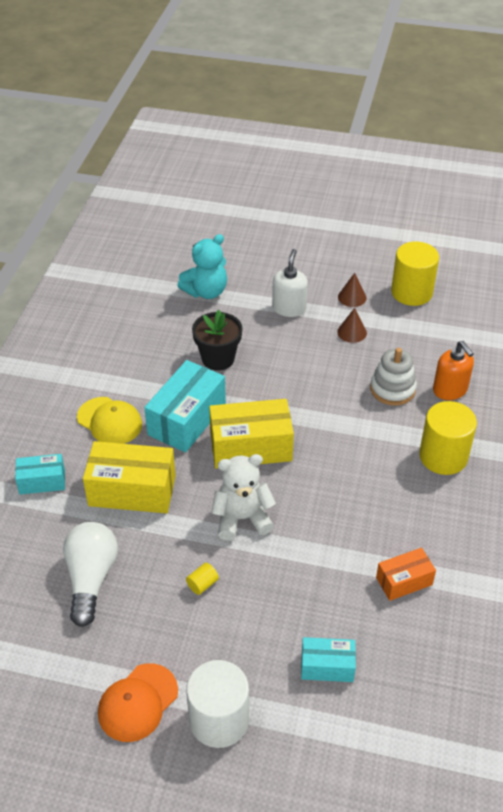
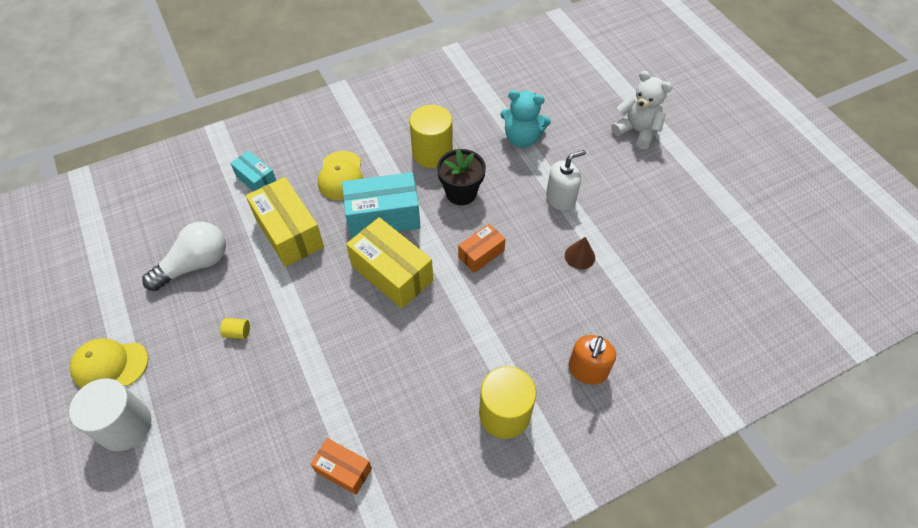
camera: 50 degrees right, 10 degrees up
(138, 702) = (110, 365): orange cap -> yellow cap
(242, 518) = (318, 315): white teddy bear -> white teddy bear (637, 131)
(291, 383) = (481, 254): none -> orange box
(327, 666) = (219, 467): turquoise box -> none
(352, 297) = (620, 230): brown cone -> none
(392, 389) = (545, 326): white stacking toy -> none
(411, 292) = (674, 267): yellow cylinder -> yellow cylinder (432, 153)

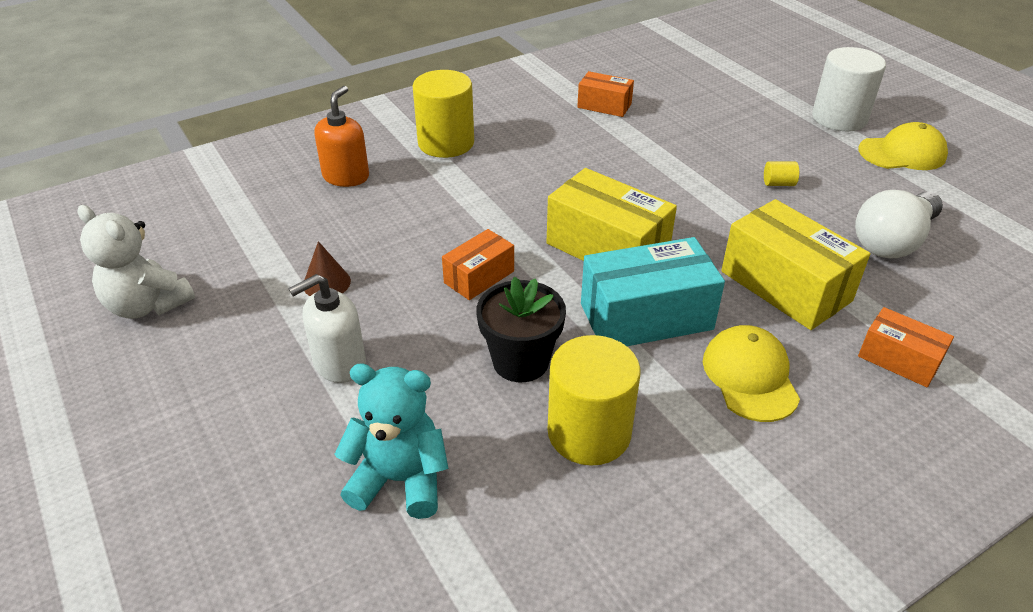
camera: 175 degrees right, 15 degrees down
(256, 180) = (899, 359): turquoise box -> orange box
(637, 131) = (131, 517): white teddy bear -> white teddy bear (147, 305)

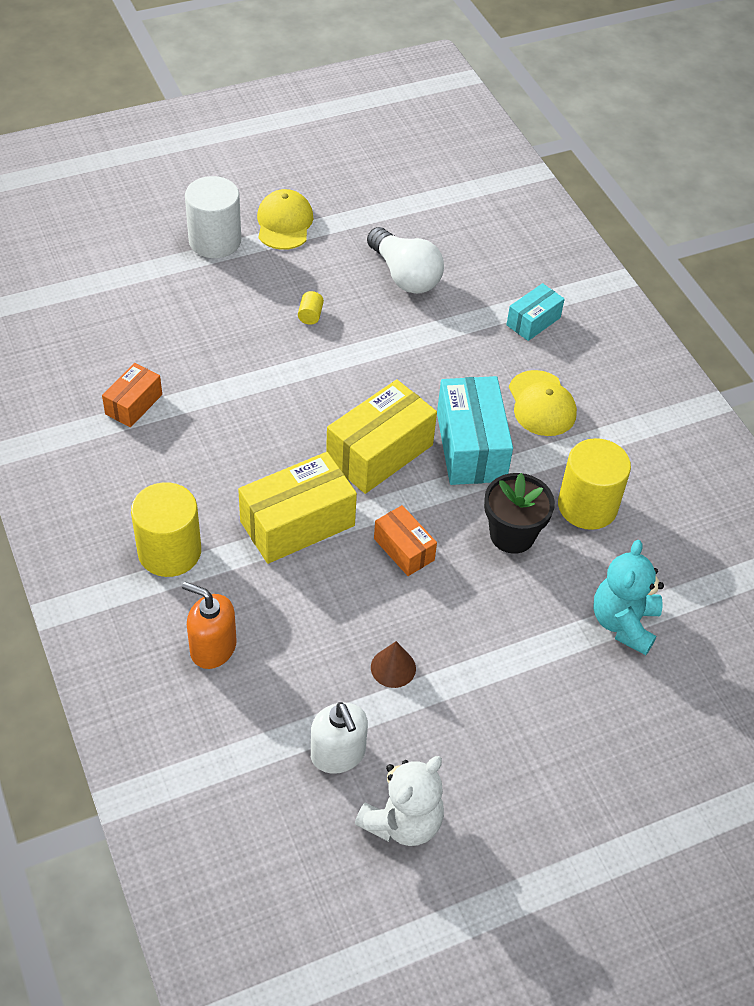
camera: 85 degrees left, 10 degrees up
(339, 363) = (501, 659): white soap dispenser -> white soap dispenser (338, 754)
(750, 376) = (541, 404): yellow cap -> yellow cap turned 105 degrees counterclockwise
(785, 286) = (447, 354): yellow box -> yellow box (297, 523)
(899, 359) = (533, 321): orange box -> turquoise box

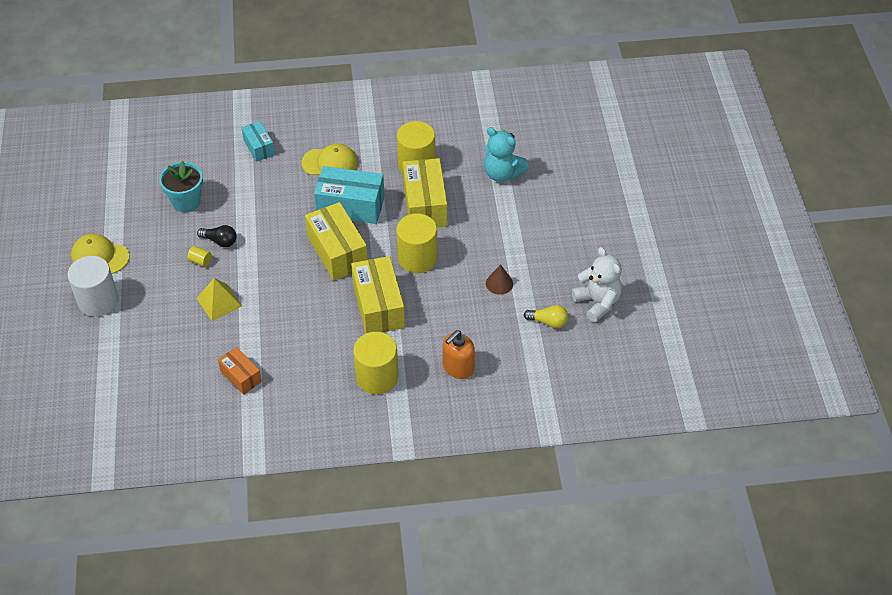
camera: 70 degrees left, 0 degrees up
(249, 351) = (219, 302): none -> yellow pyramid
(338, 754) = (548, 322): white soap dispenser -> yellow light bulb
(351, 325) = (220, 241): none -> black light bulb
(404, 549) = (417, 258): orange box -> yellow cylinder
(405, 275) = (186, 201): white light bulb -> turquoise flower pot
(512, 535) = (425, 205): black flower pot -> yellow box

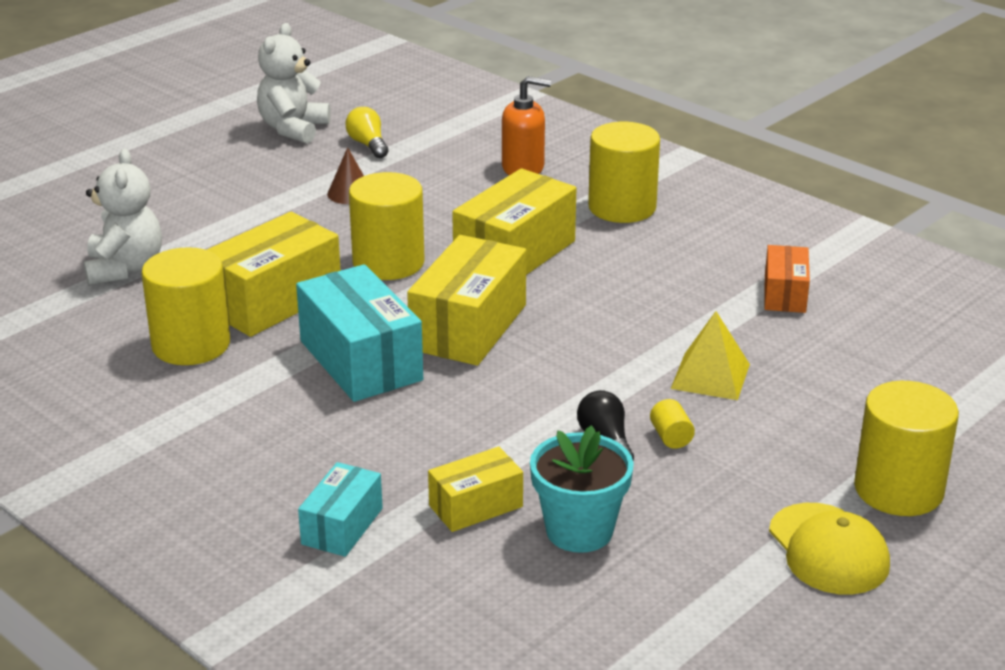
camera: 130 degrees left, 20 degrees down
(98, 301) = (898, 490): white cylinder -> yellow cylinder
(229, 184) = (476, 506): none -> yellow box
(330, 163) = (287, 427): yellow cap -> none
(502, 173) = (125, 269): turquoise teddy bear -> white teddy bear

